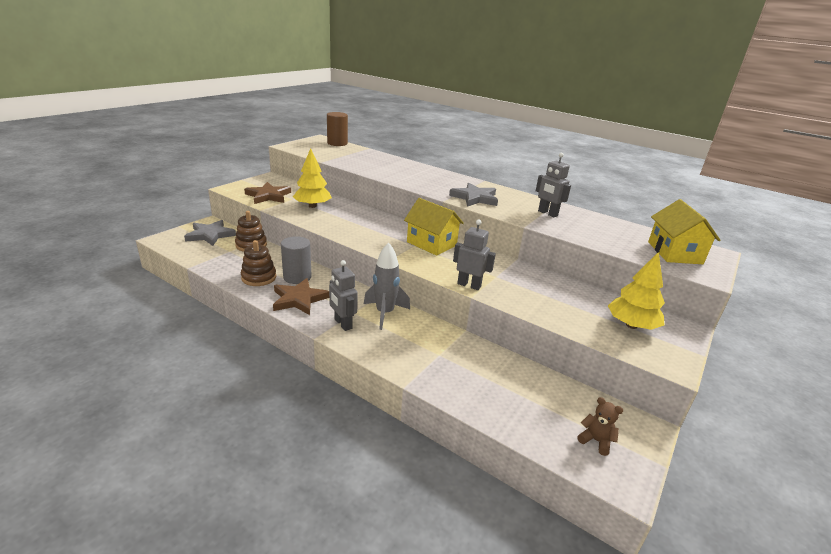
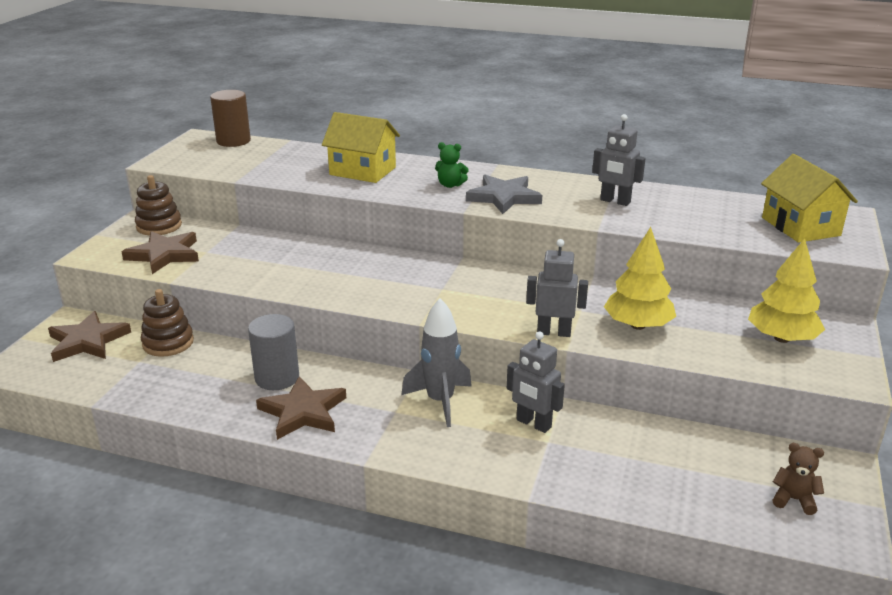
camera: 15 degrees left, 0 degrees up
(210, 235) = (87, 341): grey star -> brown star
(259, 277) = (218, 393): brown stacking toy -> brown stacking toy (159, 226)
(312, 206) = (248, 257): yellow tree -> yellow tree (637, 325)
(343, 324) = (391, 432): grey robot -> grey robot (533, 424)
(431, 244) = (465, 280): yellow house -> yellow house (362, 171)
(446, 185) = (450, 185): none -> green teddy bear

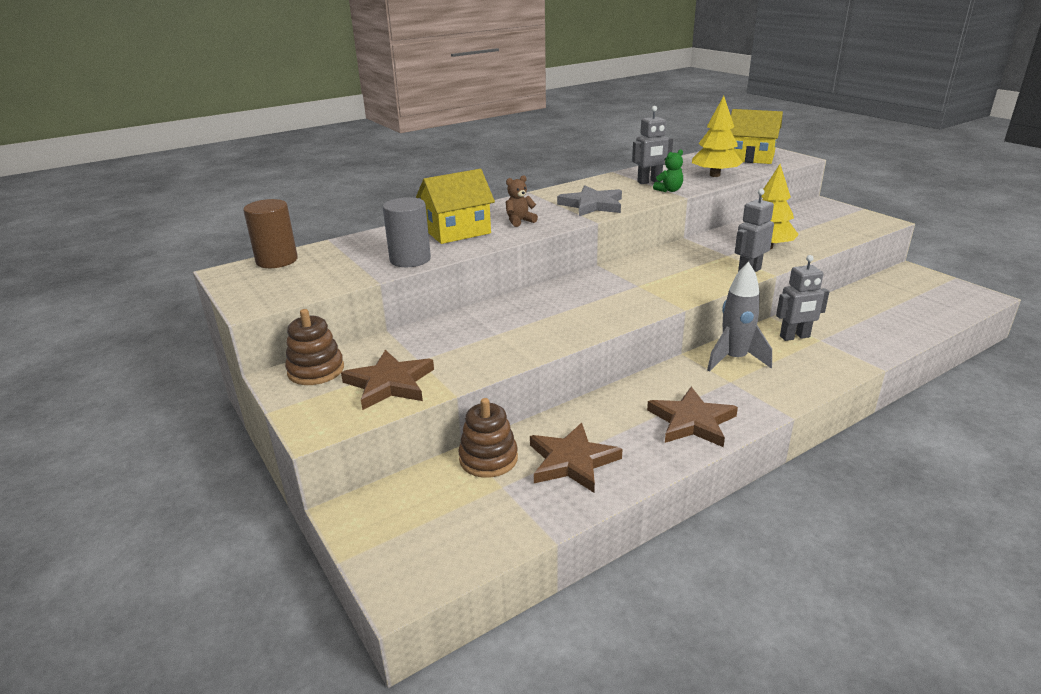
camera: 50 degrees left, 0 degrees up
(87, 341) = (416, 511): brown star -> brown star (572, 461)
(277, 378) = (623, 417): grey cylinder -> grey cylinder (410, 259)
(450, 185) = (541, 213): green teddy bear -> green teddy bear (669, 190)
(781, 338) = (822, 220): yellow tree -> yellow tree (714, 175)
(794, 499) = (935, 294): brown teddy bear -> brown teddy bear (519, 221)

